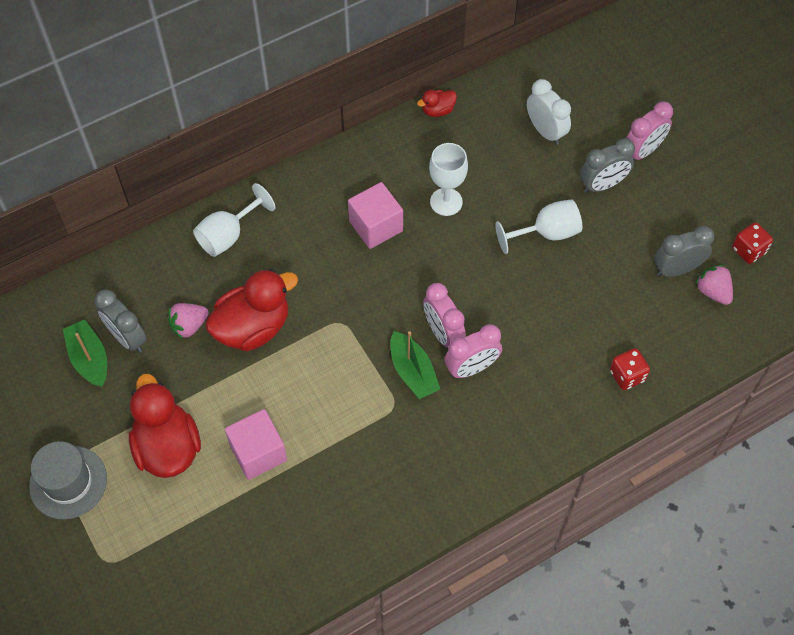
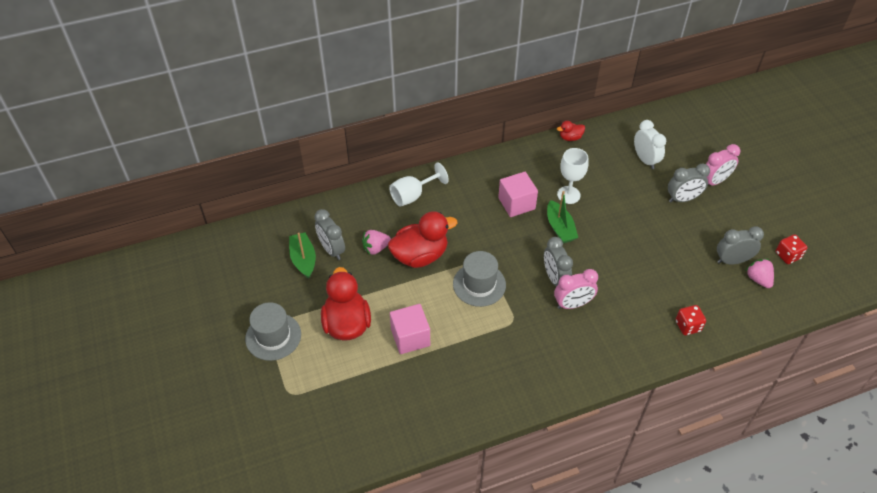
camera: 10 degrees right, 10 degrees down
(341, 358) = (479, 284): none -> grey hat
(413, 372) = (529, 300): green boat -> green boat (560, 228)
(443, 333) = (555, 278): pink clock -> grey clock
(546, 233) = (638, 224): white goblet -> none

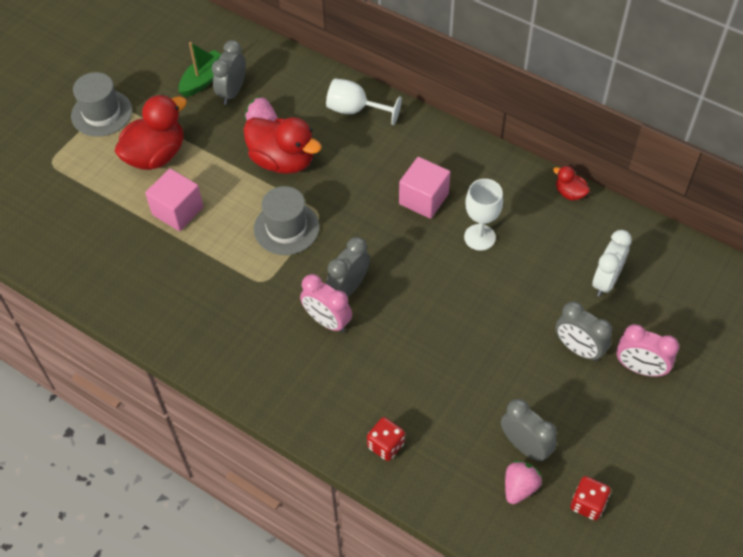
camera: 55 degrees right, 5 degrees up
(560, 228) = (424, 255): green boat -> none

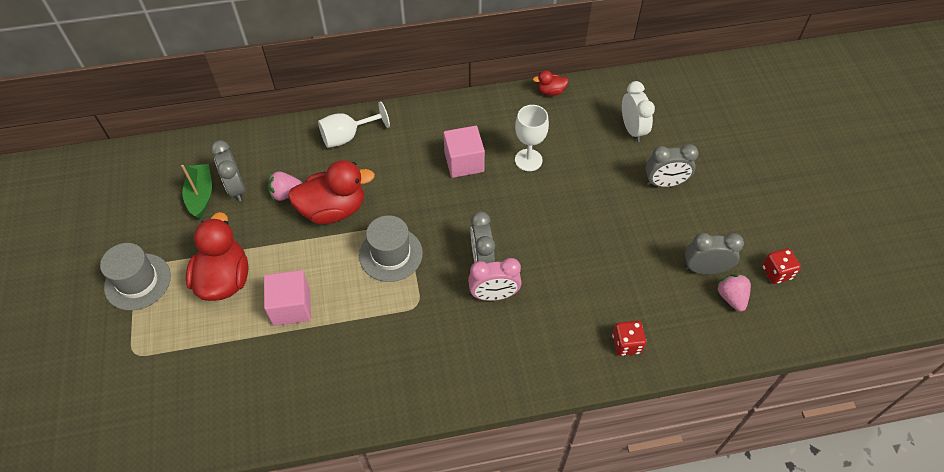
camera: 45 degrees left, 0 degrees up
(639, 368) = (709, 167): pink clock -> none

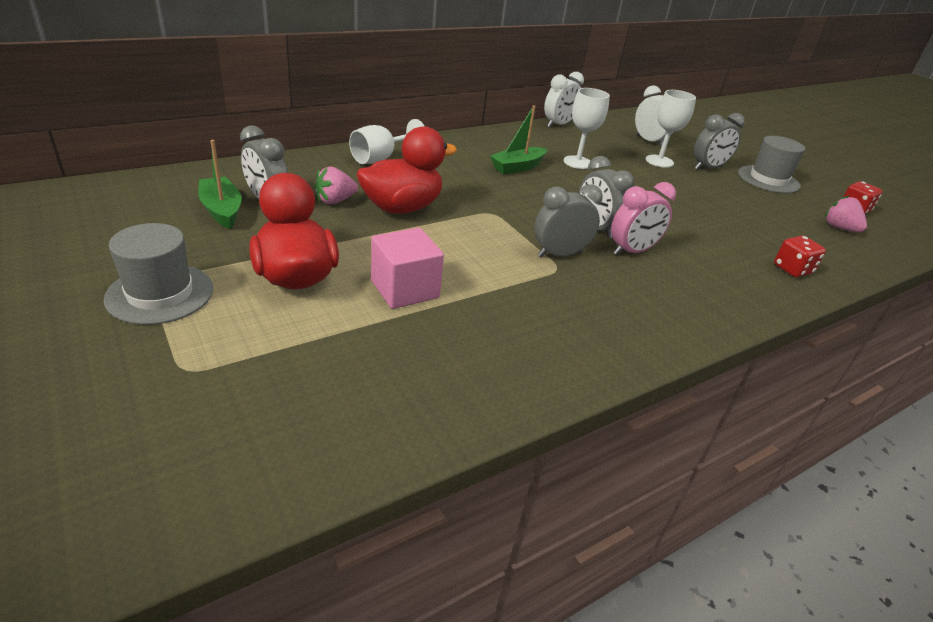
camera: 25 degrees left, 20 degrees down
(391, 254) = (495, 234): grey hat -> grey hat (768, 179)
(464, 162) = (517, 167): pink cube -> green boat
(550, 91) = (558, 125): red duck -> white clock
(617, 166) = (659, 161): none -> white goblet
(704, 269) = (798, 213): grey clock -> grey clock (559, 254)

